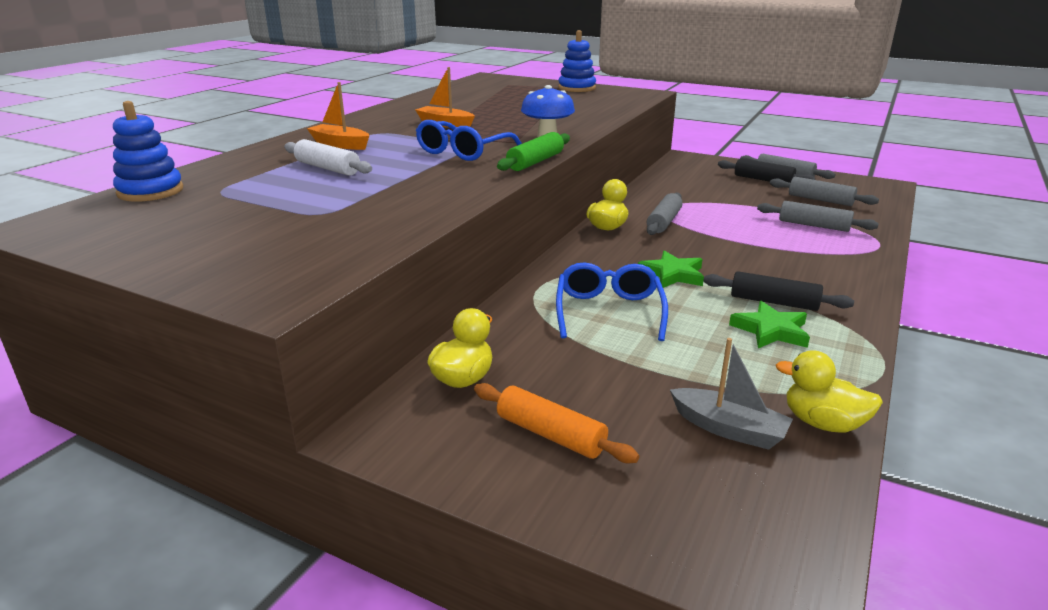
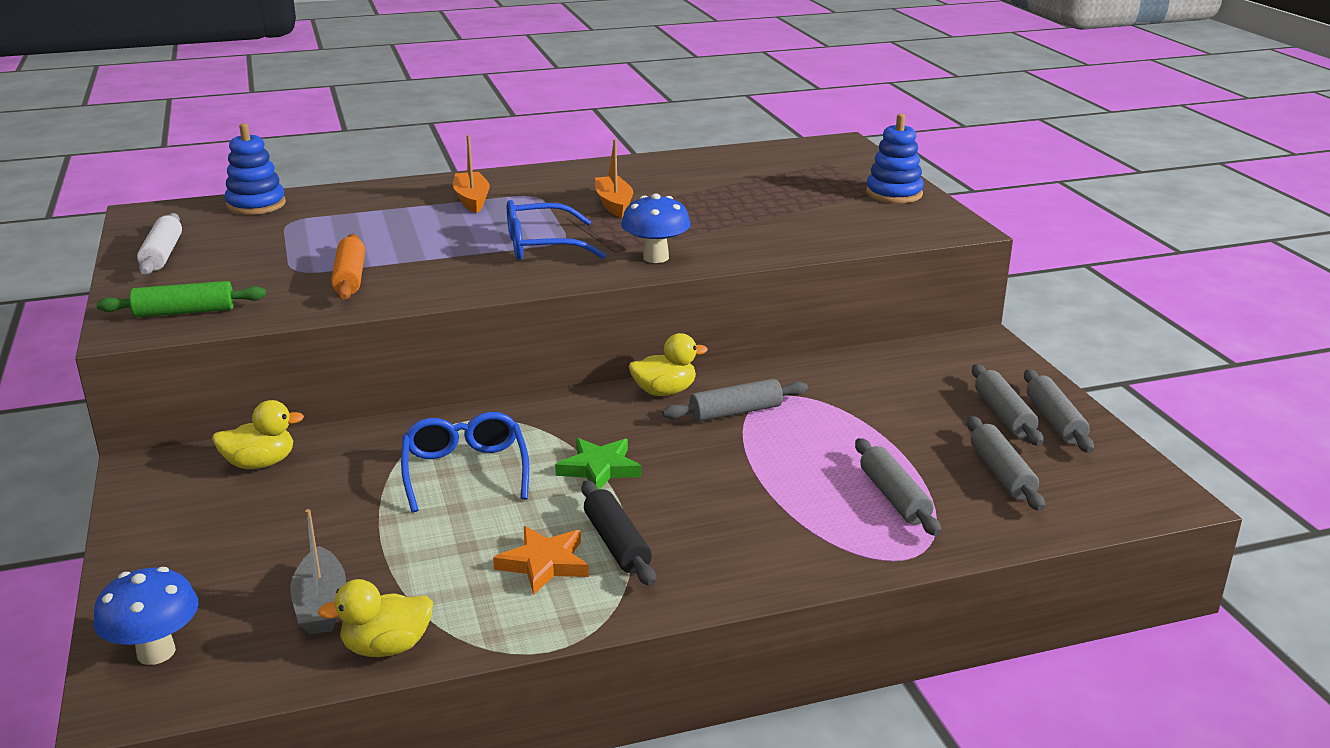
camera: 45 degrees right, 0 degrees up
(328, 168) = (403, 225): white rolling pin -> white rolling pin (162, 254)
(535, 162) = (566, 283): green rolling pin -> green rolling pin (185, 312)
(550, 435) = (221, 532): orange rolling pin -> orange rolling pin (350, 278)
(609, 311) = (465, 471): blue glasses -> blue glasses turned 60 degrees counterclockwise
(717, 539) = (156, 652): none -> blue mushroom
(763, 180) = (1004, 415): black rolling pin -> grey rolling pin
(771, 330) = (544, 563): green star -> orange star
(822, 423) = (386, 647): yellow duck -> yellow duck turned 90 degrees counterclockwise

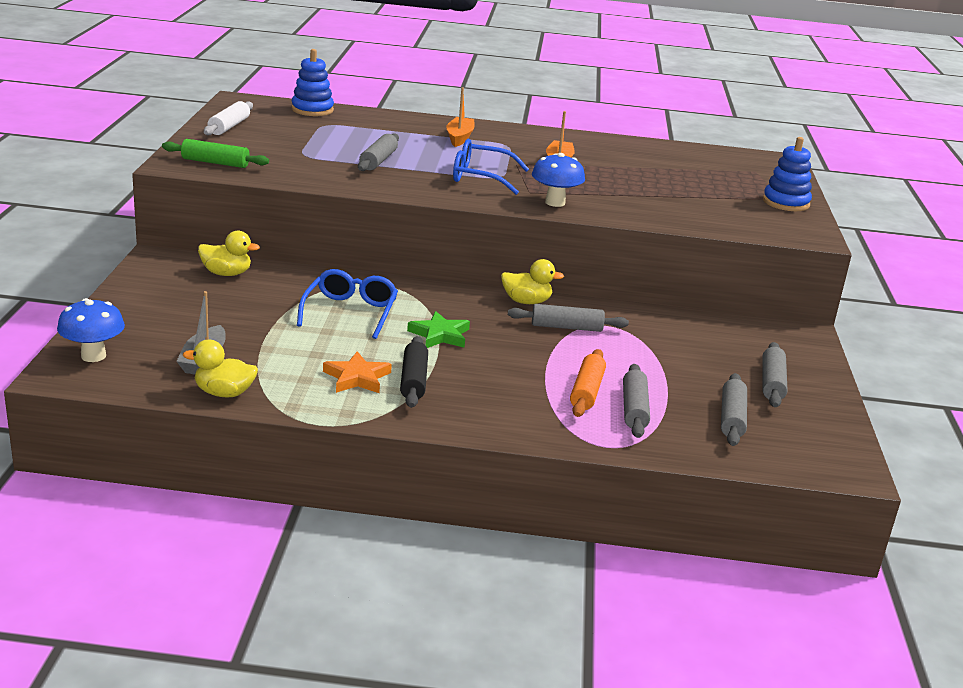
camera: 20 degrees right, 0 degrees up
(350, 278) = (334, 167): orange rolling pin -> orange rolling pin (586, 391)
(1055, 421) = (810, 398): grey rolling pin -> grey rolling pin (378, 161)

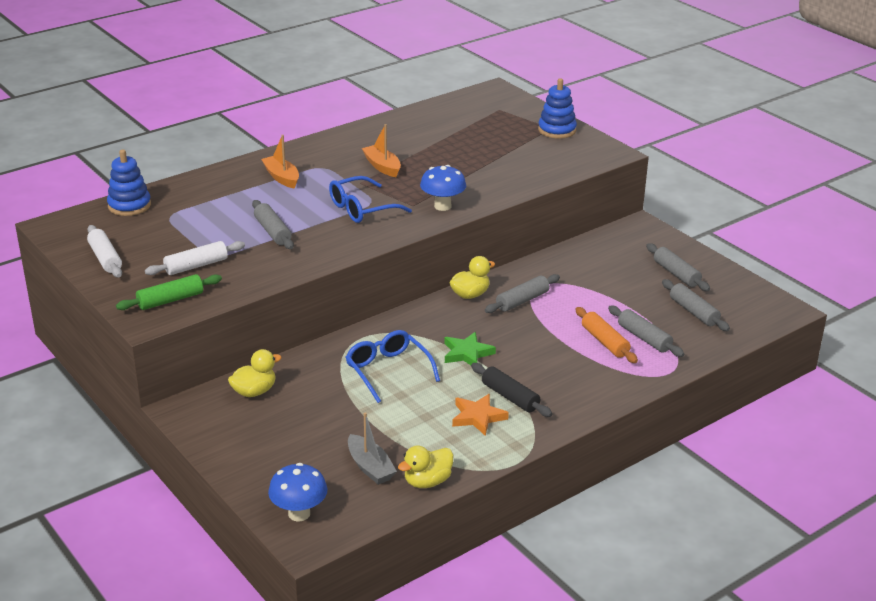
camera: 40 degrees left, 5 degrees up
(278, 154) = (196, 266): none -> white rolling pin

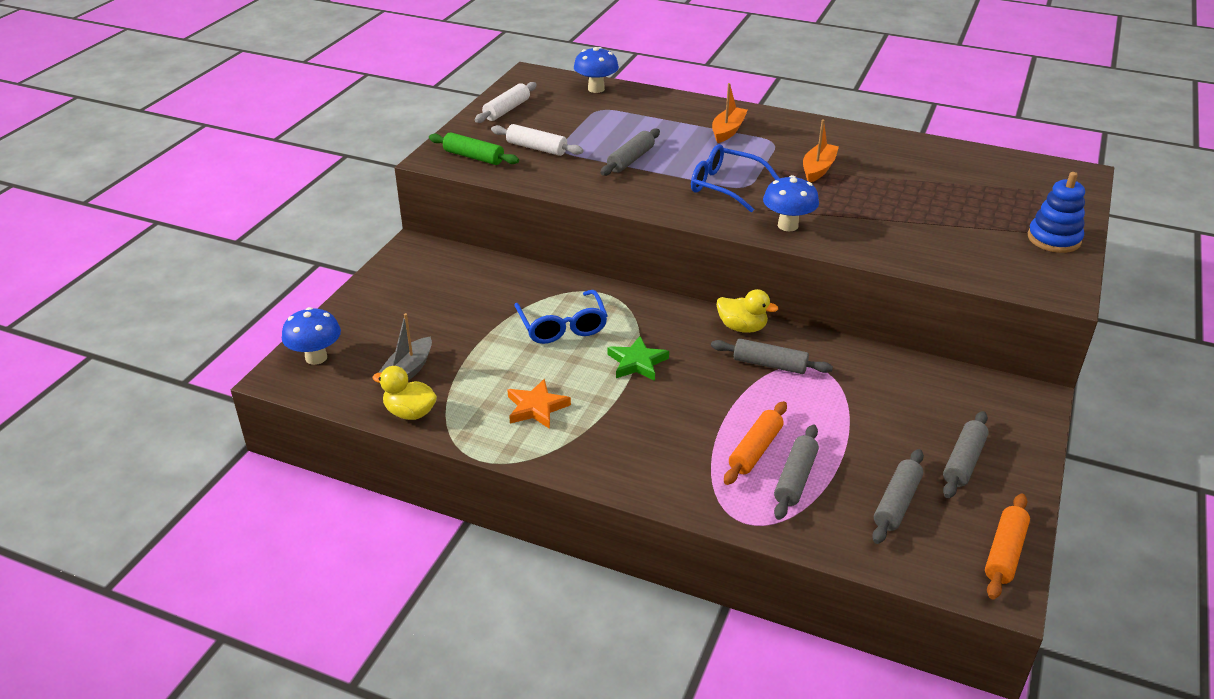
camera: 60 degrees right, 5 degrees up
(129, 205) = (596, 89): blue stacking toy -> blue mushroom
(254, 391) = (467, 270): yellow duck -> none
(388, 371) = (562, 326): blue glasses -> blue glasses turned 135 degrees clockwise
(510, 397) = (588, 417): black rolling pin -> none
(759, 295) = (1005, 553): none -> orange rolling pin

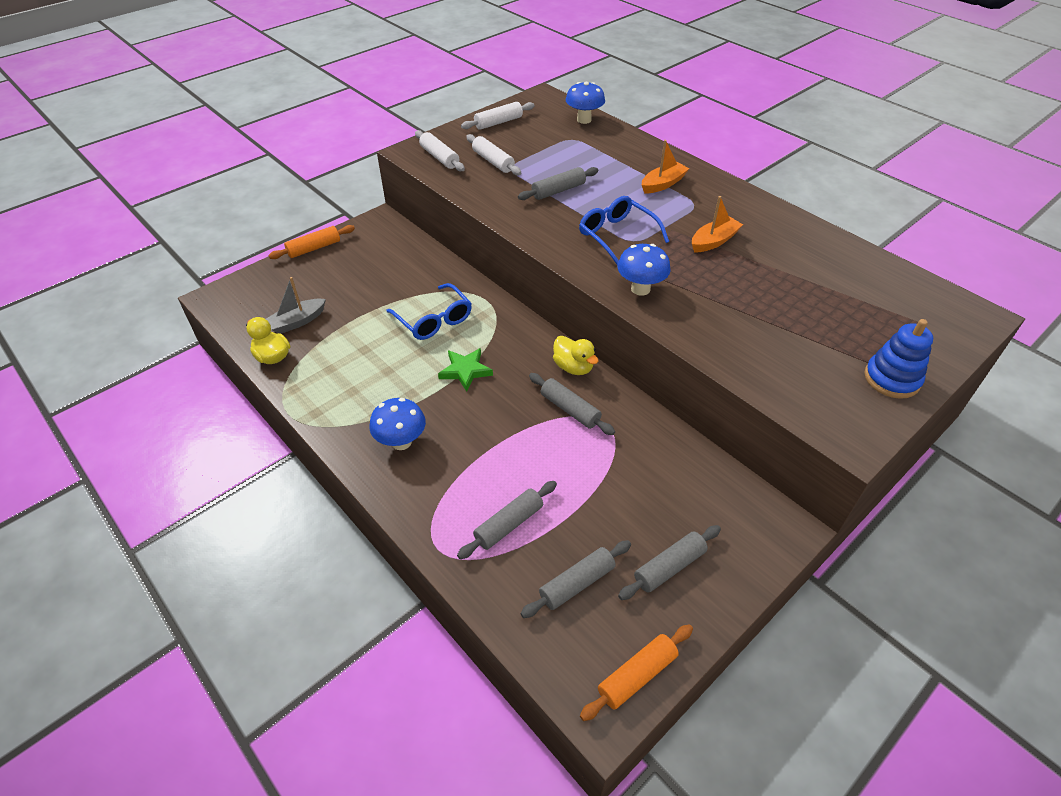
camera: 25 degrees right, 10 degrees up
(316, 357) = (247, 290): blue mushroom -> blue mushroom (401, 442)
(474, 157) = (439, 157): green rolling pin -> white rolling pin
(536, 407) = (361, 384): orange star -> none
(562, 326) = (434, 320): blue glasses -> blue glasses turned 45 degrees counterclockwise
(755, 450) = (497, 484): orange rolling pin -> orange rolling pin (314, 248)

